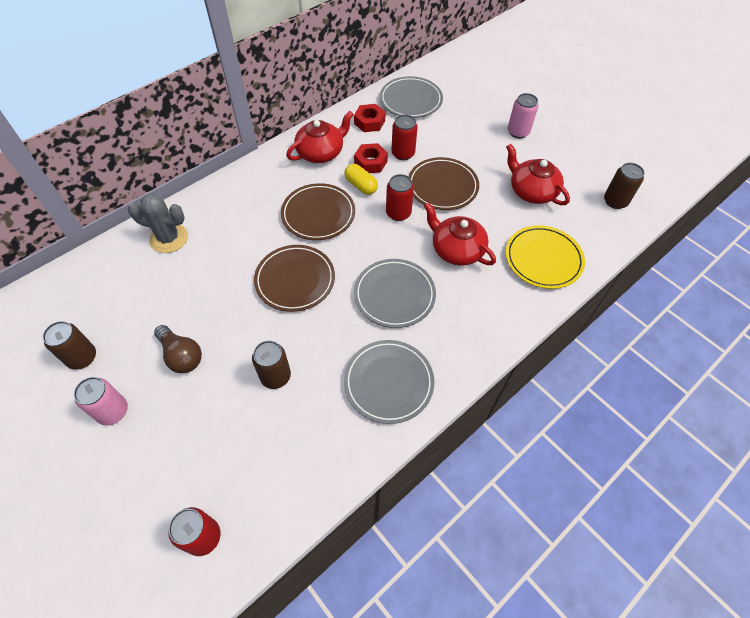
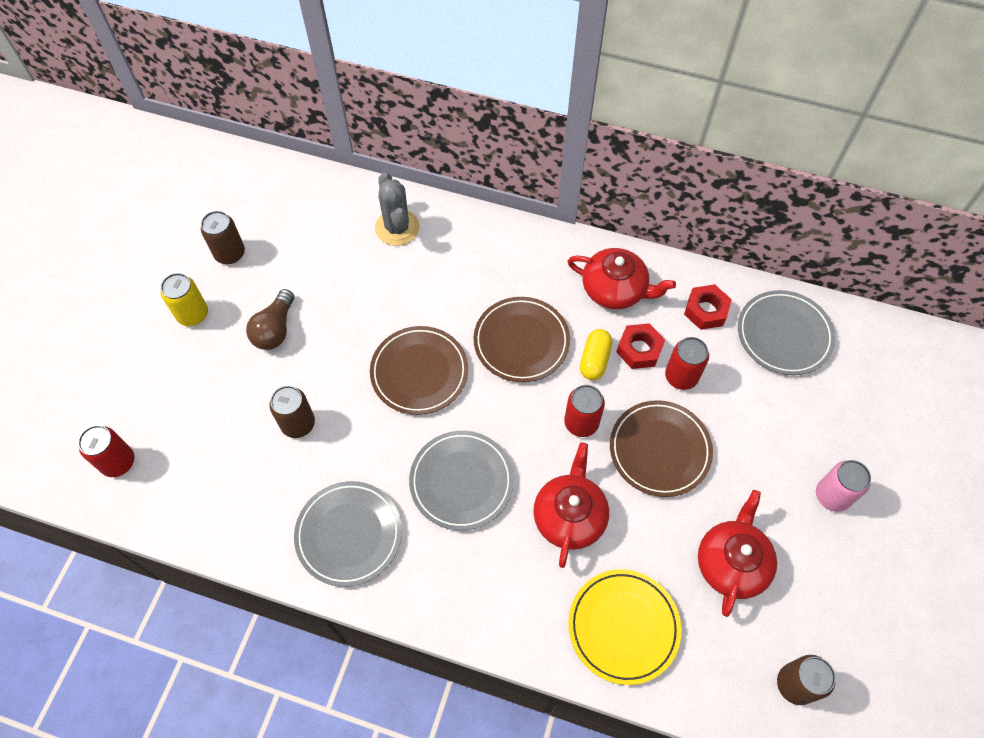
camera: 60 degrees right, 5 degrees up
(113, 411) = (192, 314): pink can -> yellow can

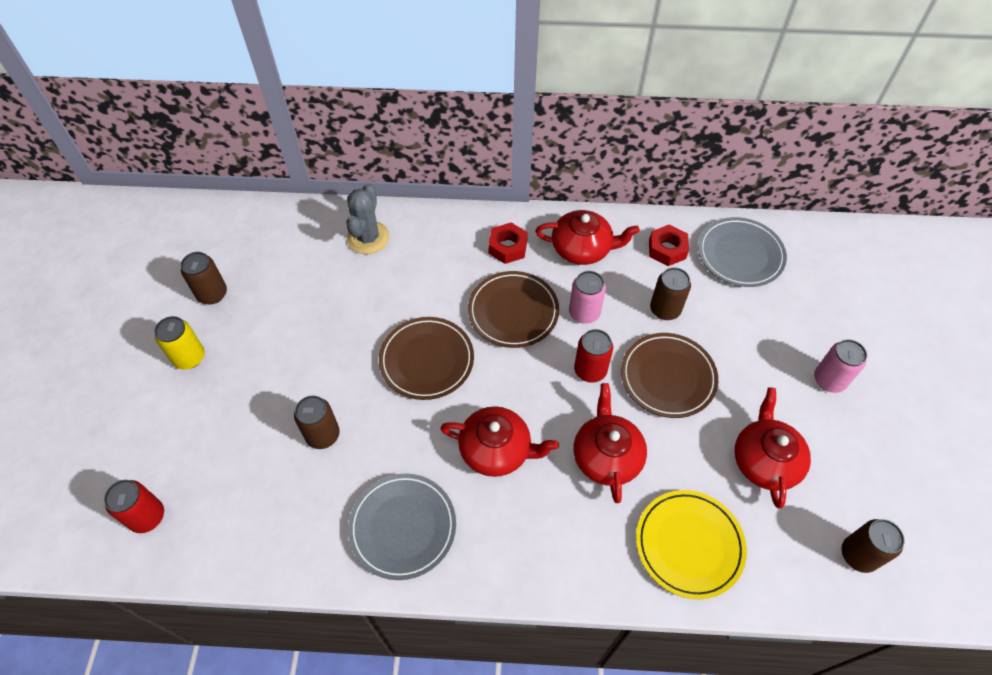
camera: 15 degrees left, 5 degrees down
(275, 329) = (276, 353): brown light bulb -> none
(397, 228) = (368, 238): grey cactus -> grey cactus turned 45 degrees clockwise
(461, 481) = (496, 450): grey plate -> red teapot
(594, 360) = (584, 313): yellow capsule -> pink can
(639, 349) = (620, 295): red nut -> red nut (508, 247)
(681, 376) = (665, 309): red can -> brown can

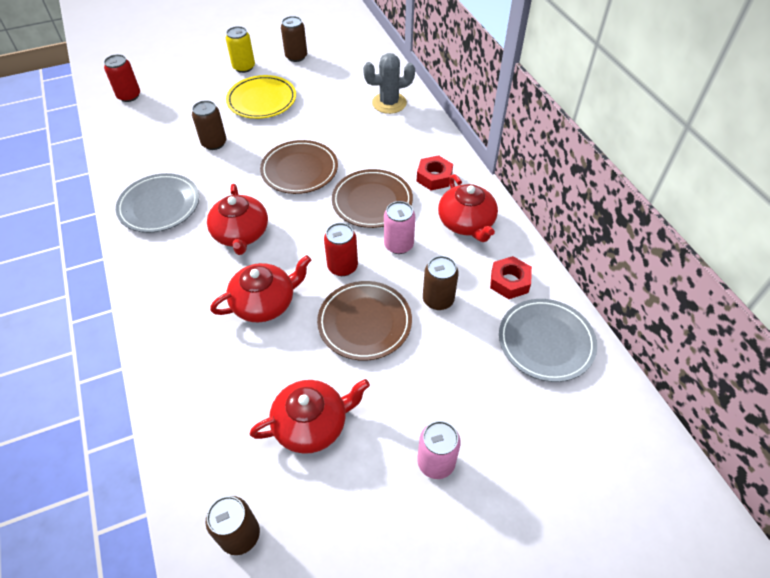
camera: 65 degrees right, 5 degrees down
(689, 545) = (203, 384): yellow plate -> yellow plate (262, 100)

